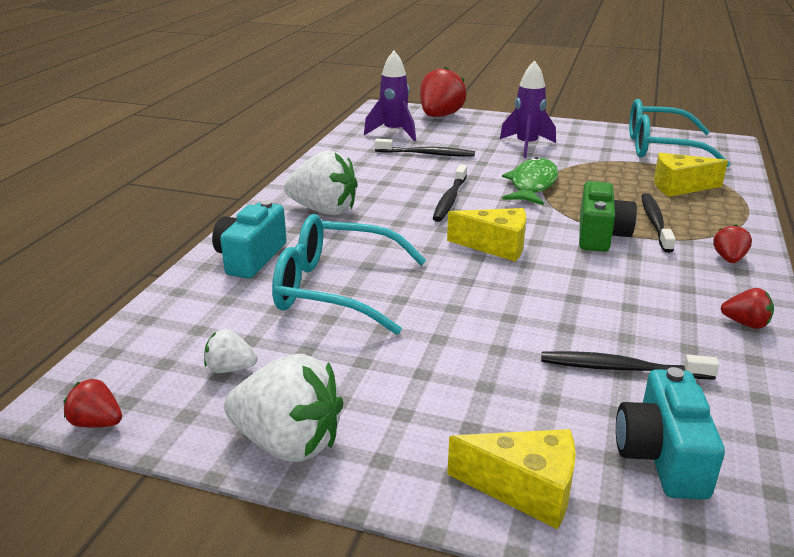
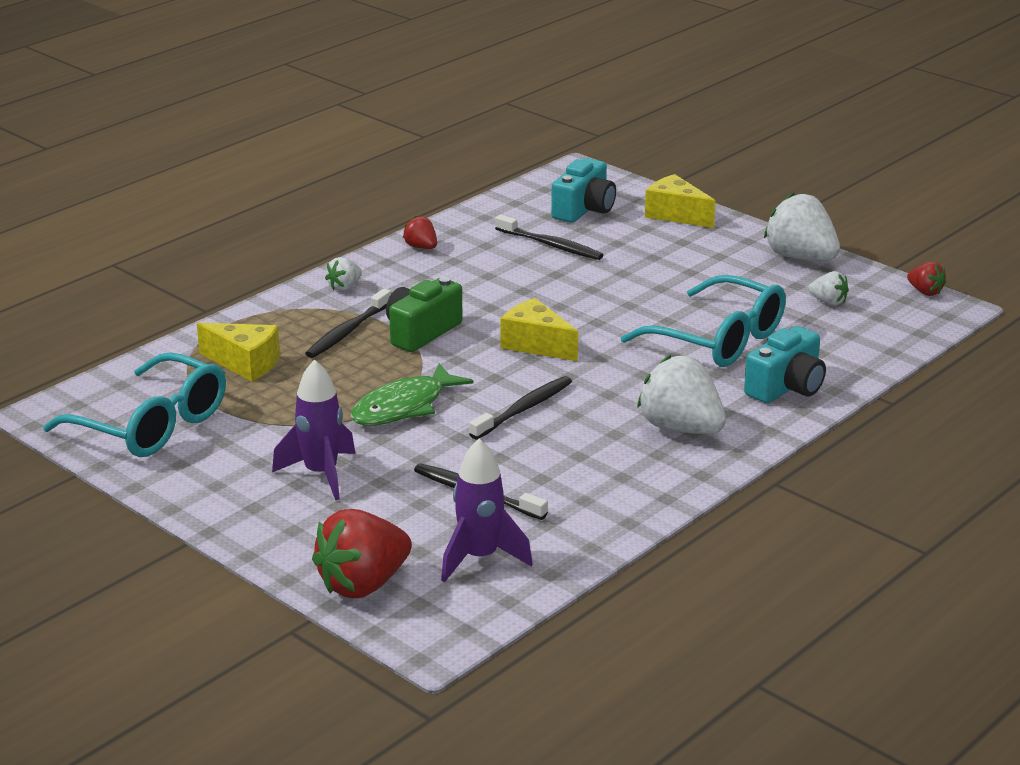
camera: 155 degrees left, 0 degrees up
(728, 259) = (344, 287): red strawberry -> white strawberry

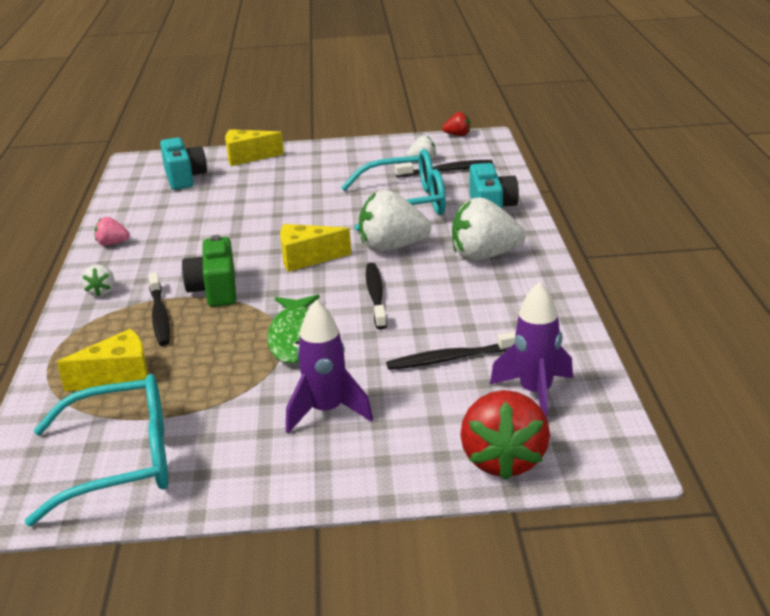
camera: 45 degrees left, 0 degrees up
(421, 247) = (112, 244): red strawberry -> pink strawberry
(551, 245) = (202, 204): black toothbrush -> black toothbrush (447, 171)
(800, 257) = (362, 147): white strawberry -> white strawberry (392, 247)

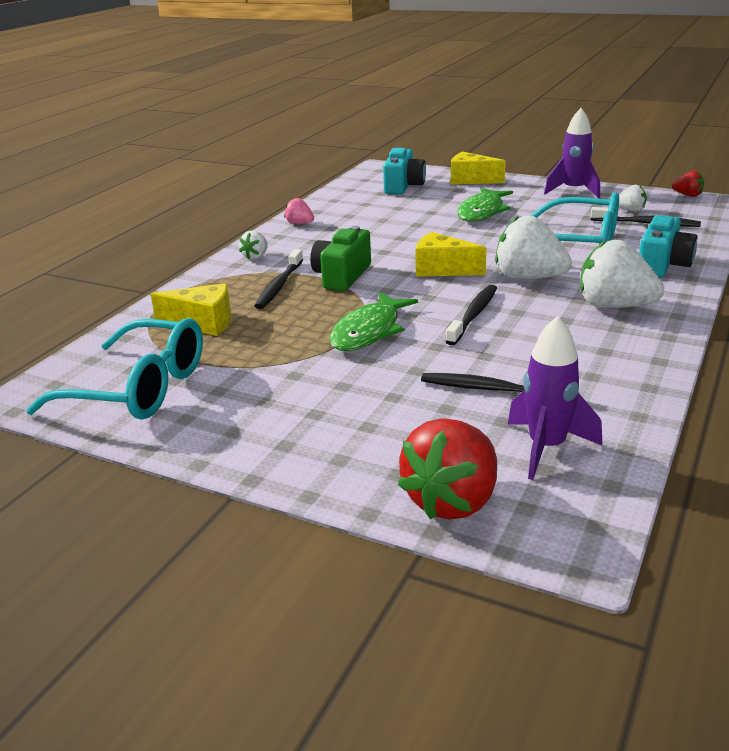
camera: 30 degrees right, 0 degrees up
(290, 190) = (482, 212): none -> green fish
(326, 412) = (333, 401): purple rocket -> purple rocket (573, 191)

